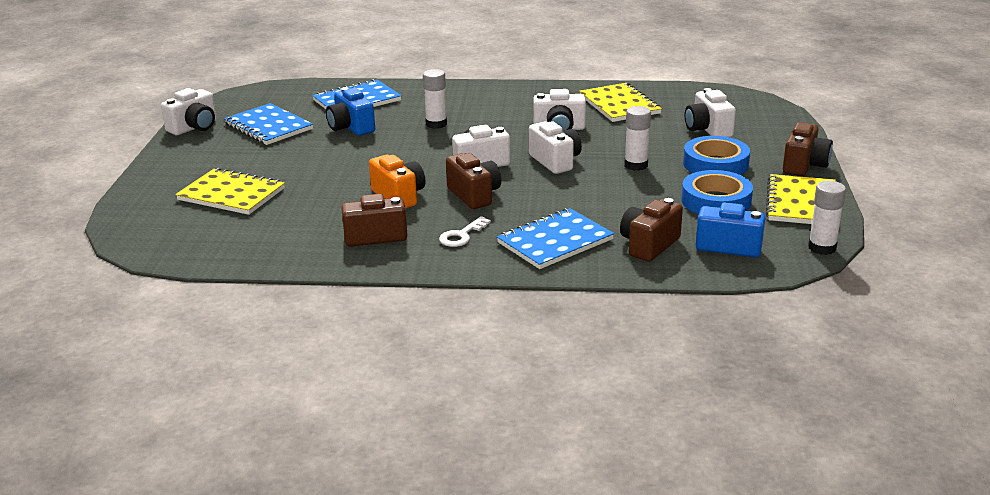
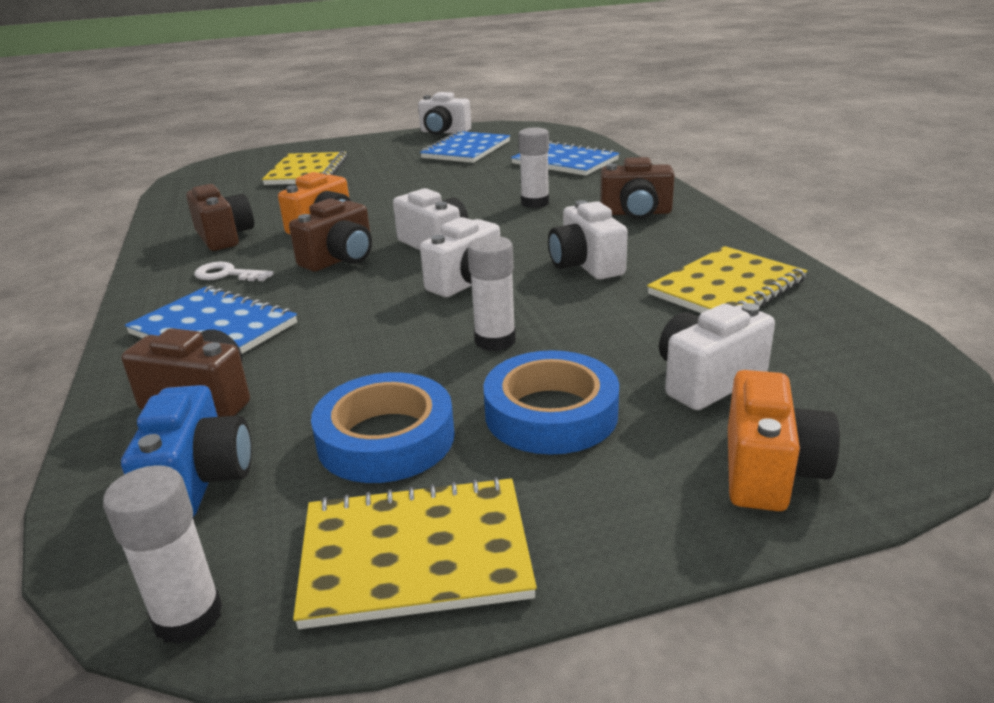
camera: 70 degrees right, 0 degrees up
(351, 127) = (490, 174): blue camera -> none
(779, 135) = (769, 471): none -> orange camera
(804, 165) = (626, 532): brown camera -> brown camera (636, 213)

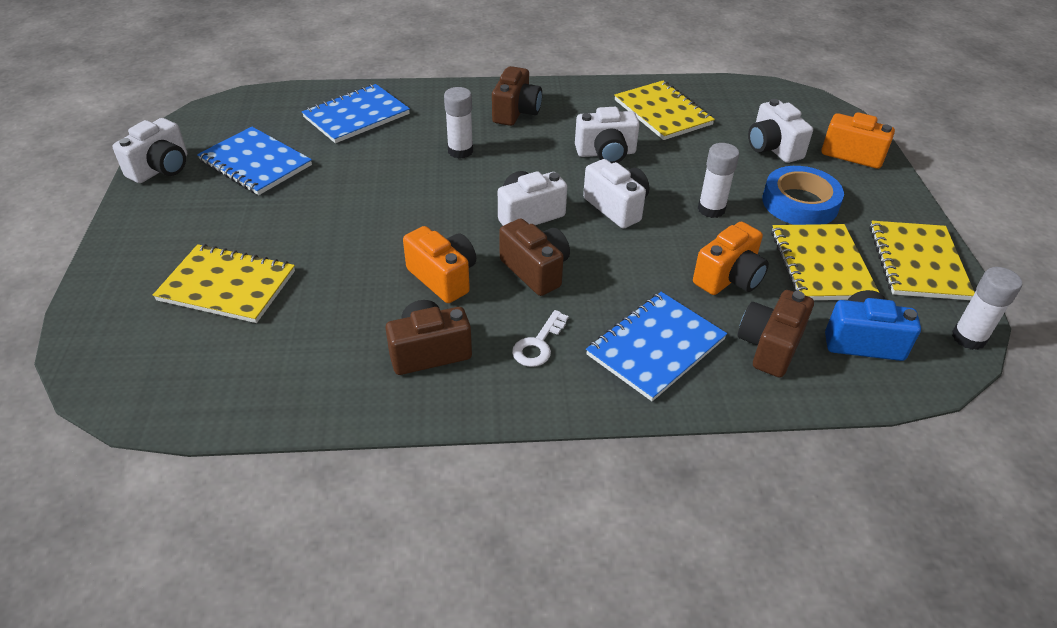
camera: 80 degrees left, 15 degrees up
(341, 363) = (729, 278): none -> orange camera
(386, 438) = (821, 264): blue tape -> yellow notebook

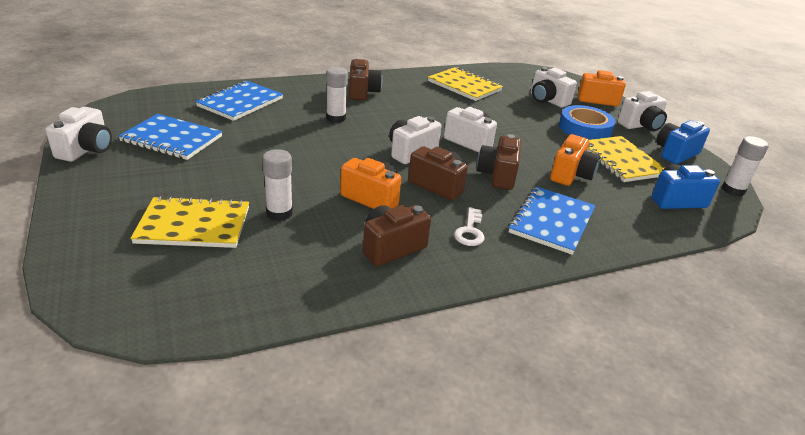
camera: 20 degrees left, 10 degrees down
(606, 153) = (442, 111): white camera -> white camera (641, 125)
(711, 209) = (532, 137): white glue stick -> white glue stick (279, 213)
(769, 346) = (623, 211): brown camera -> brown camera (498, 175)
(918, 262) = (675, 153): yellow notebook -> blue camera

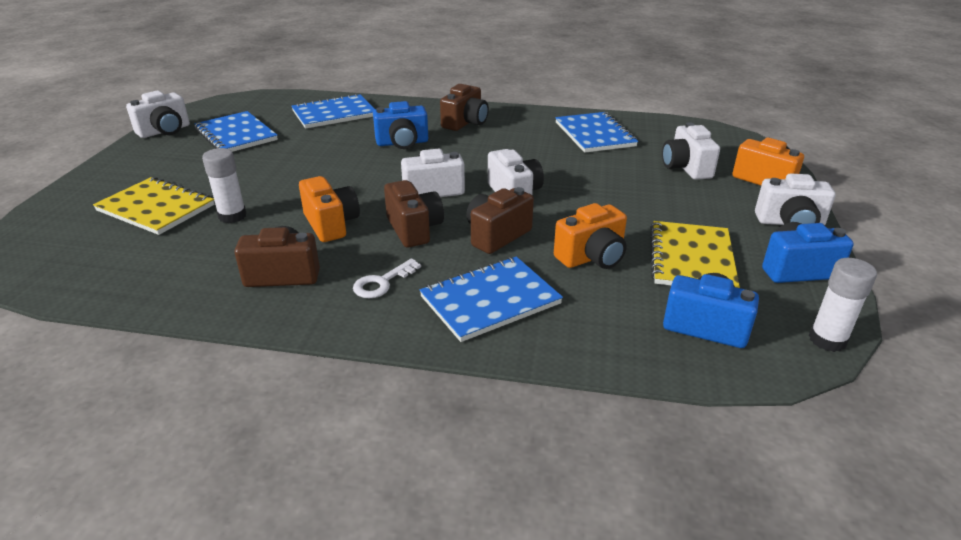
camera: 35 degrees right, 0 degrees up
(336, 118) = (402, 143): white glue stick -> blue camera
(464, 86) = (594, 134): yellow notebook -> blue notebook
(585, 128) = (693, 210): blue tape -> none

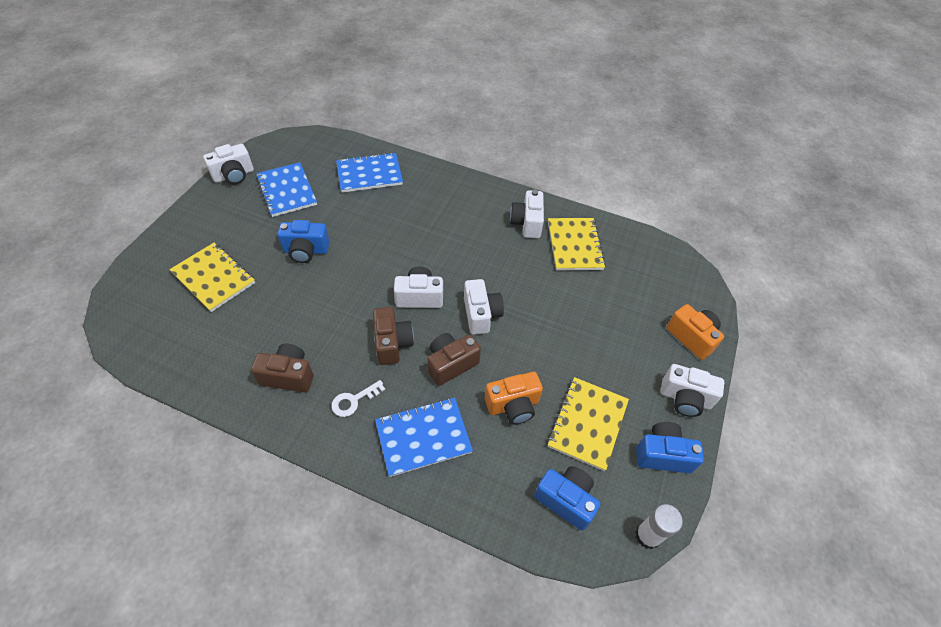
camera: 10 degrees right, 20 degrees up
(232, 216) = (265, 299): white glue stick -> none
(331, 224) = (334, 324): orange camera -> none
(402, 143) = (413, 227): blue camera -> blue camera (306, 251)
(465, 123) = (472, 208): brown camera -> none
(594, 134) = (574, 245): blue notebook -> yellow notebook
(686, 168) = (632, 308): white camera -> white camera (527, 223)

